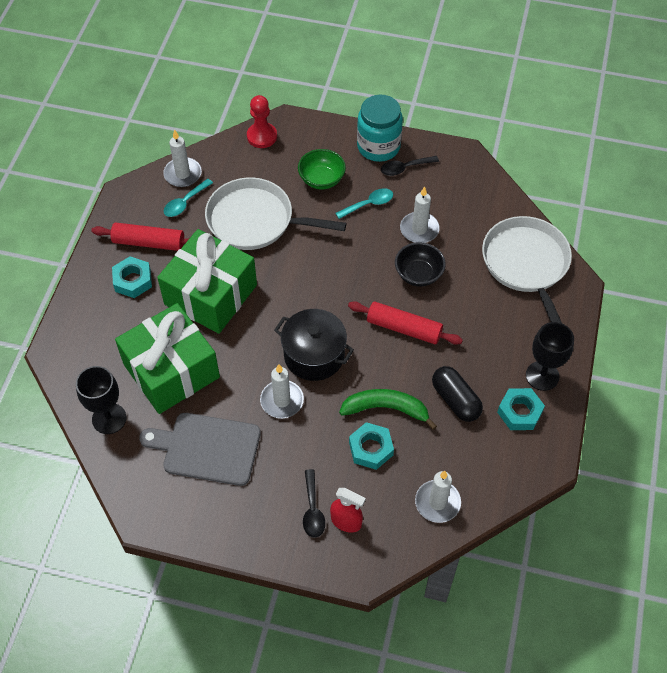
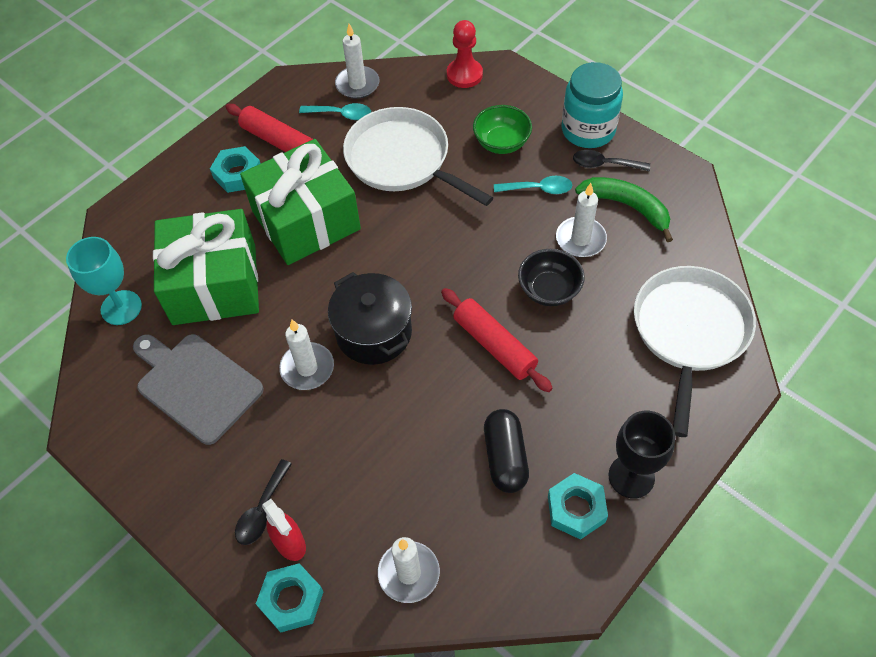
camera: 30 degrees right, 0 degrees up
(109, 418) = (121, 307): black goblet -> turquoise goblet
(185, 202) = (341, 114): turquoise spoon -> turquoise spoon turned 150 degrees counterclockwise
(371, 449) = (371, 469): turquoise nut -> turquoise nut (291, 600)
(386, 409) = (417, 430): green banana -> green banana (627, 207)

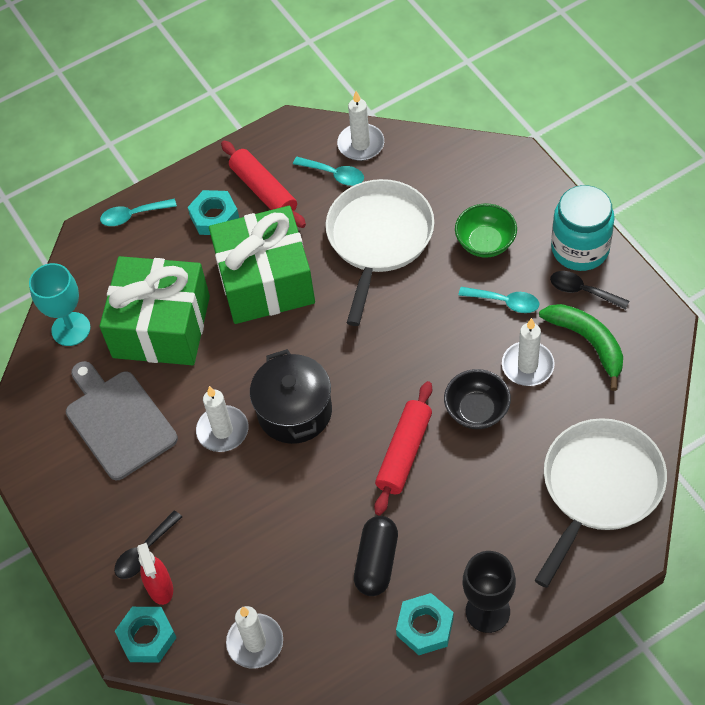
camera: 20 degrees right, 0 degrees up
(156, 189) = (133, 215): none -> turquoise spoon
(402, 160) = (378, 238): white pan -> white pan turned 45 degrees clockwise
(464, 74) = (474, 157): red pawn -> none
(494, 345) = (404, 453): red rolling pin -> red rolling pin turned 45 degrees clockwise

